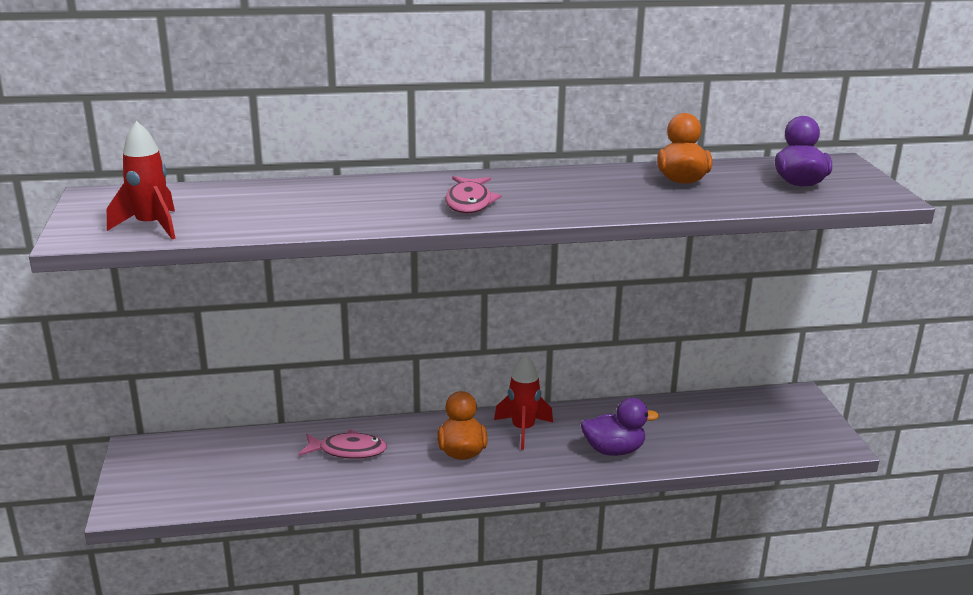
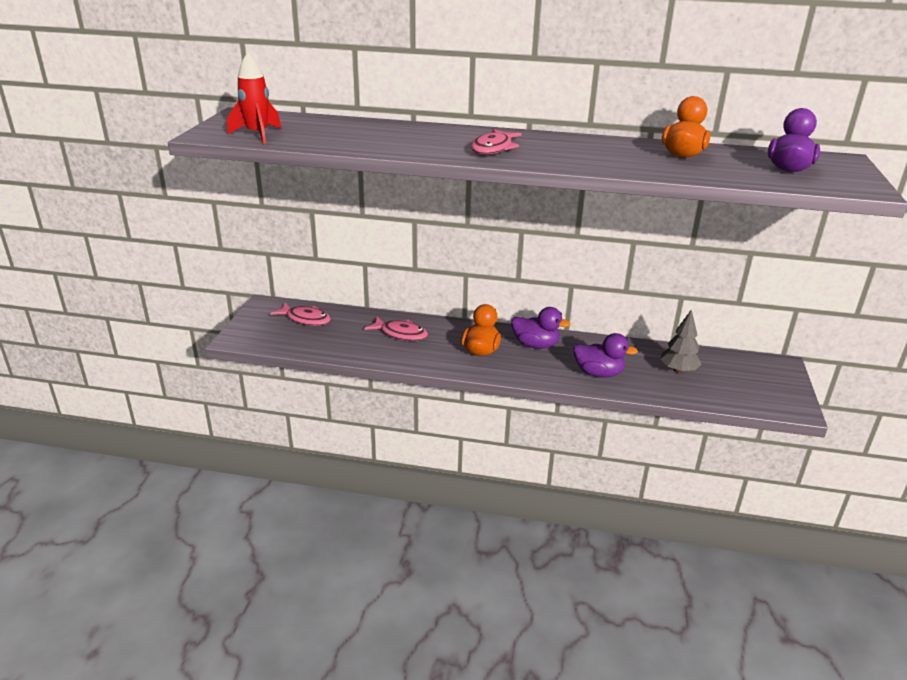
camera: 20 degrees right, 5 degrees up
(207, 457) = (305, 319): none -> pink fish
(523, 430) = (535, 345): red rocket -> purple duck
(698, 426) = (678, 370): none -> grey tree

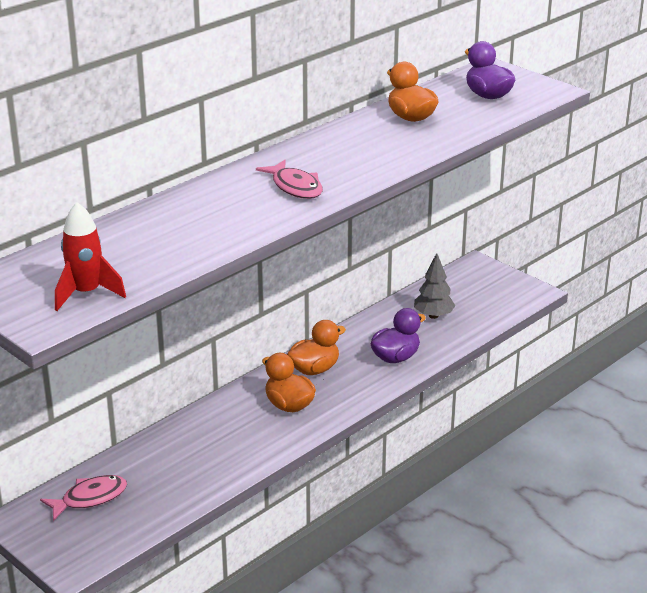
camera: 55 degrees left, 0 degrees up
(400, 334) = (200, 443): pink fish -> none
(535, 345) = (314, 369): purple duck -> orange duck

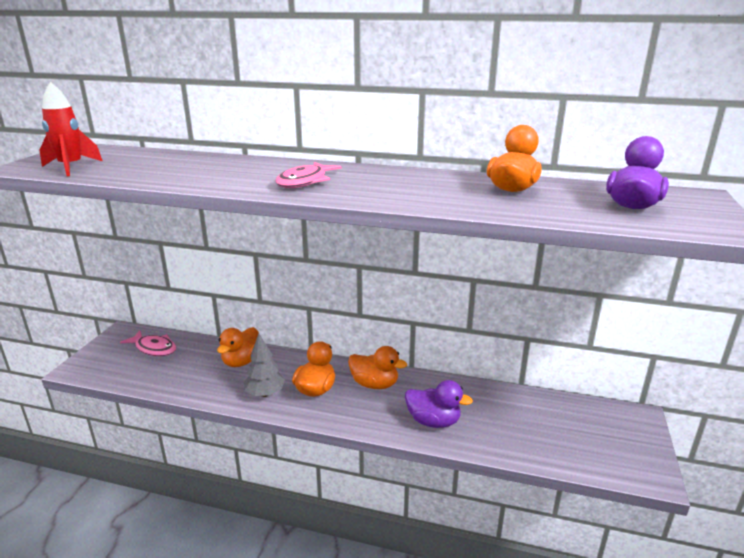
camera: 60 degrees right, 5 degrees down
(189, 439) = (242, 361): none -> orange duck
(433, 315) = (522, 420): grey tree -> grey tree (265, 393)

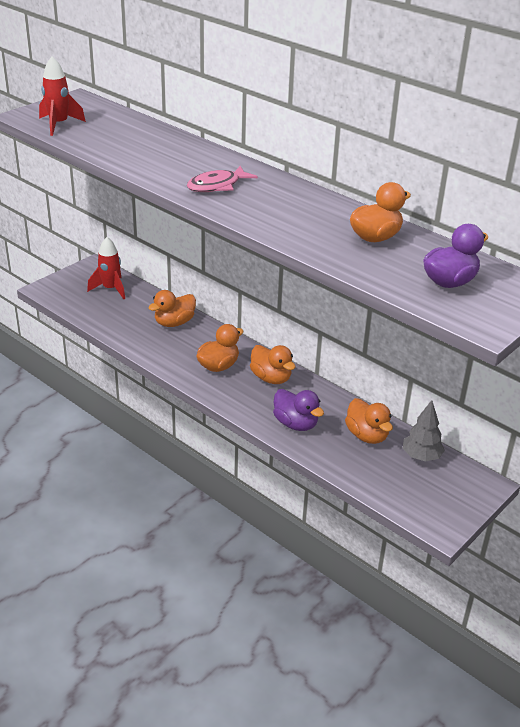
camera: 25 degrees right, 10 degrees up
(154, 348) = (110, 289): pink fish -> red rocket
(265, 393) = (176, 356): grey tree -> grey tree (421, 456)
(504, 409) = (367, 435): none -> orange duck

